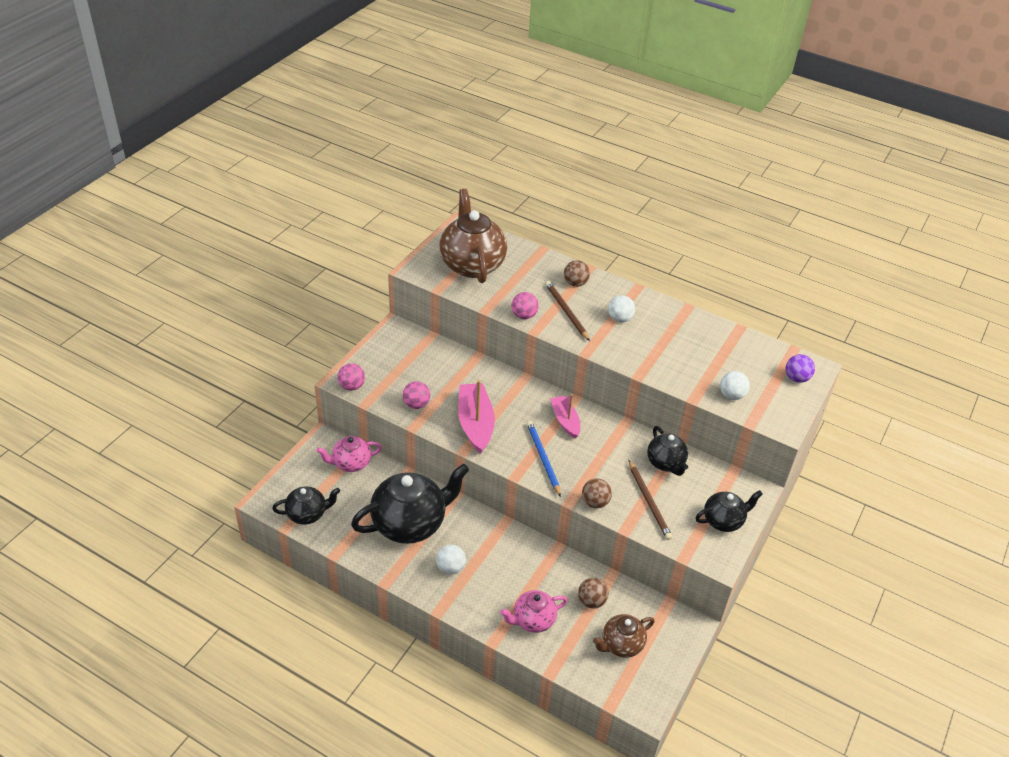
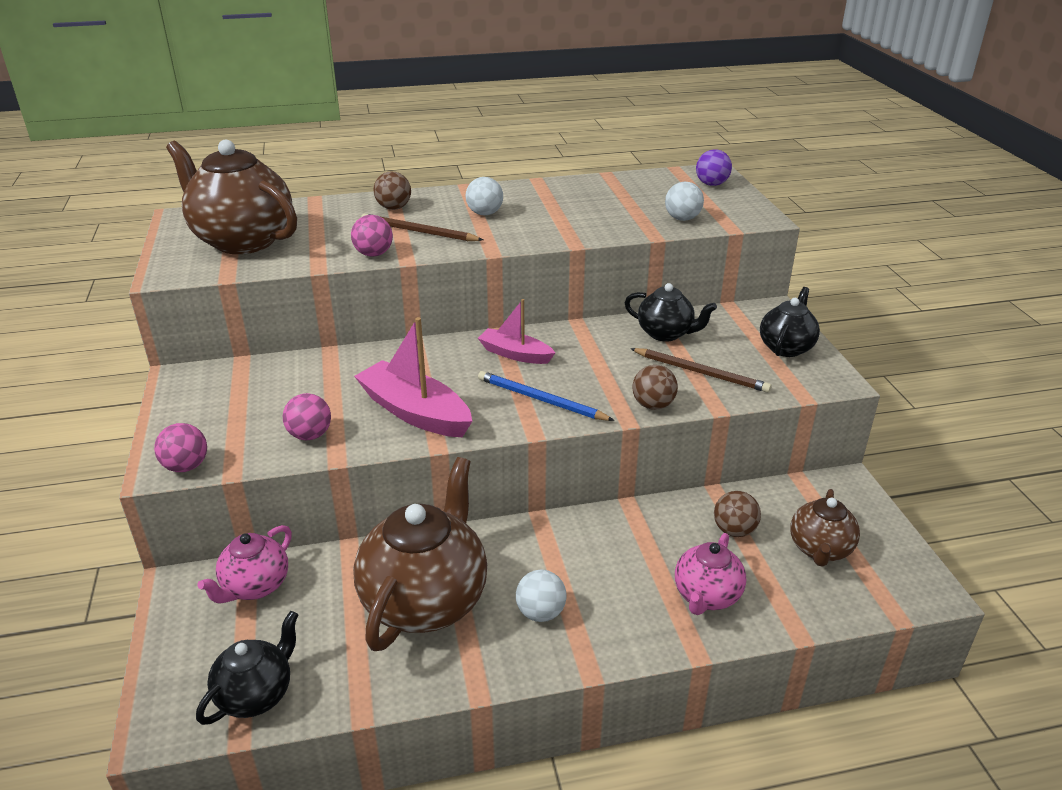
camera: 40 degrees left, 10 degrees down
(410, 523) = (425, 600): black teapot -> brown teapot

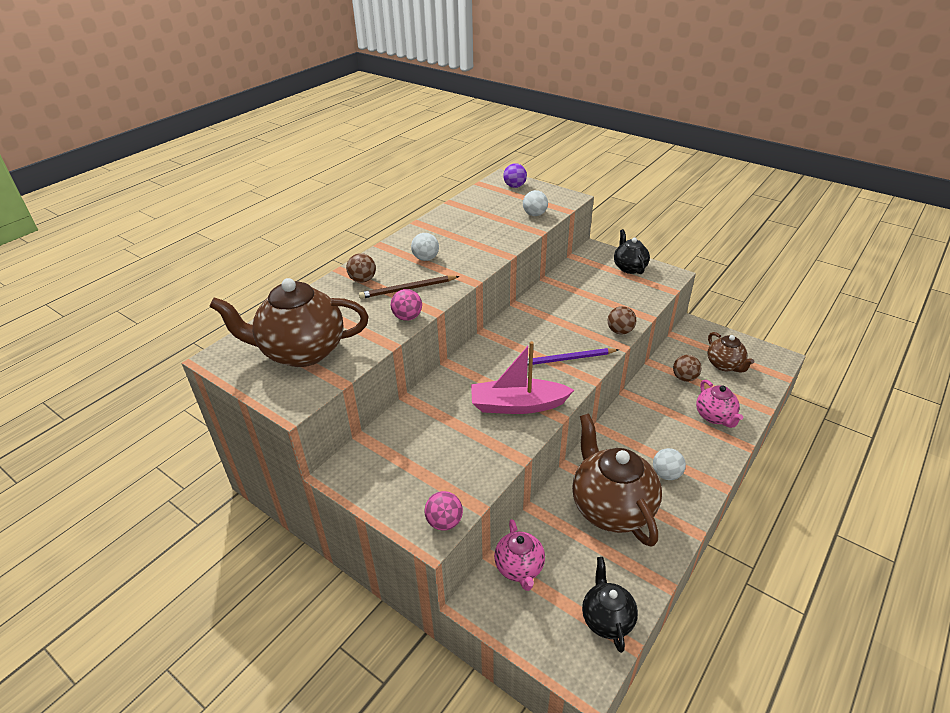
camera: 40 degrees left, 5 degrees up
(310, 435) = (484, 455): pink ball -> none
(515, 354) = (515, 340): pink boat -> none
(541, 399) = (567, 359): blue pencil -> purple pencil
(666, 333) = (568, 288): black teapot -> none
(701, 372) = (614, 301): brown pencil -> none

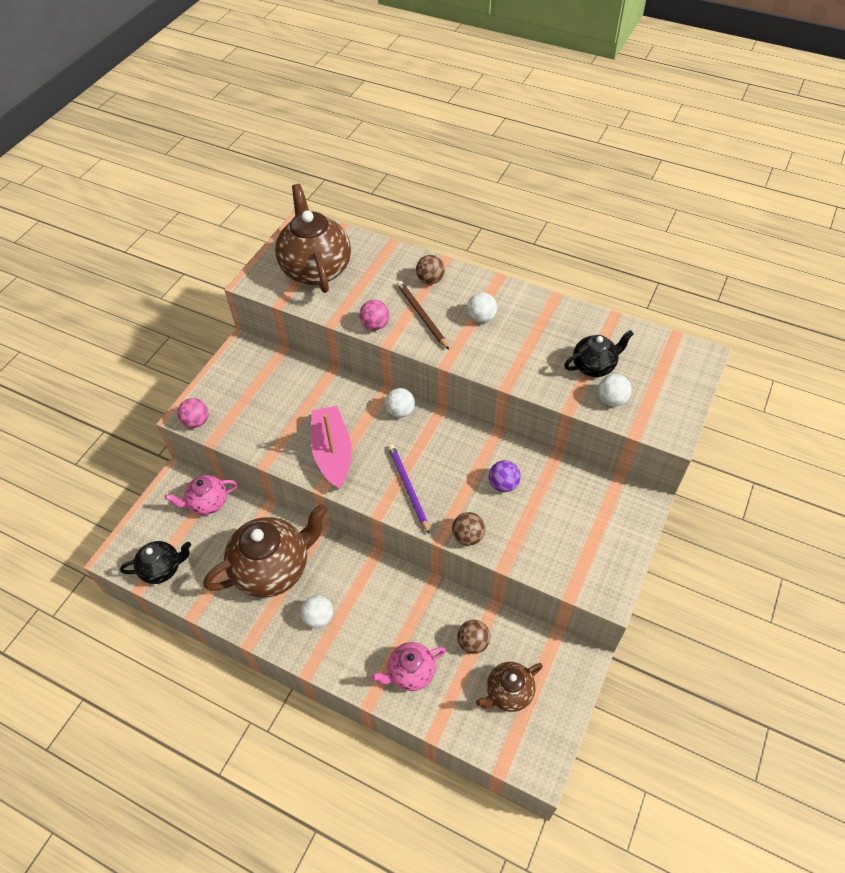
camera: 80 degrees right, 15 degrees up
(478, 355) = (400, 411): none -> white ball
(514, 186) = (682, 371): purple ball -> purple ball (503, 484)
(629, 267) = (611, 544): black teapot -> black teapot (594, 366)

